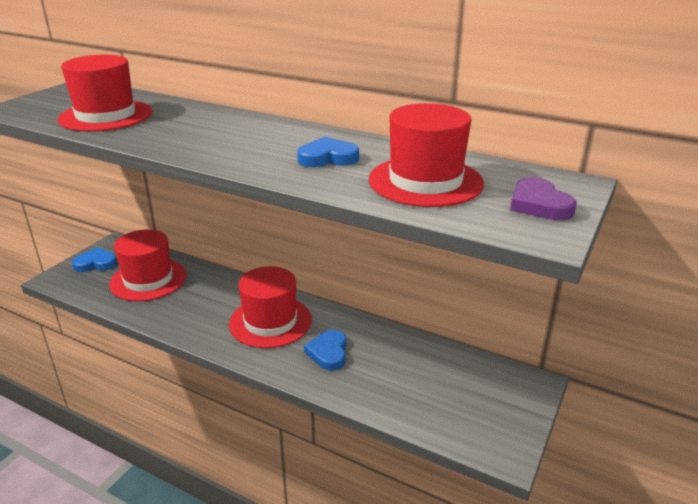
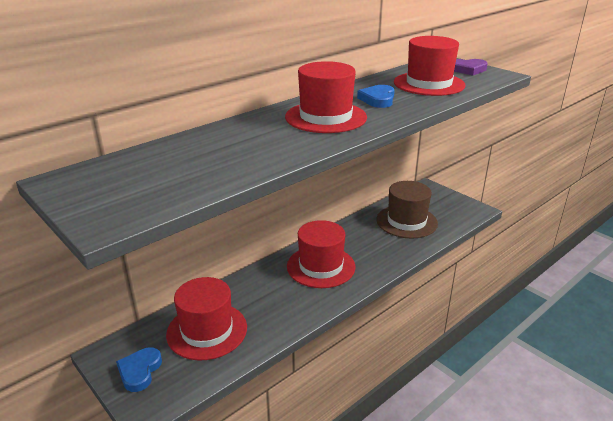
camera: 70 degrees left, 0 degrees up
(106, 116) = (203, 166): red hat -> red hat (325, 117)
(328, 352) = (371, 247): blue heart -> none
(412, 375) = (406, 221): none -> brown hat

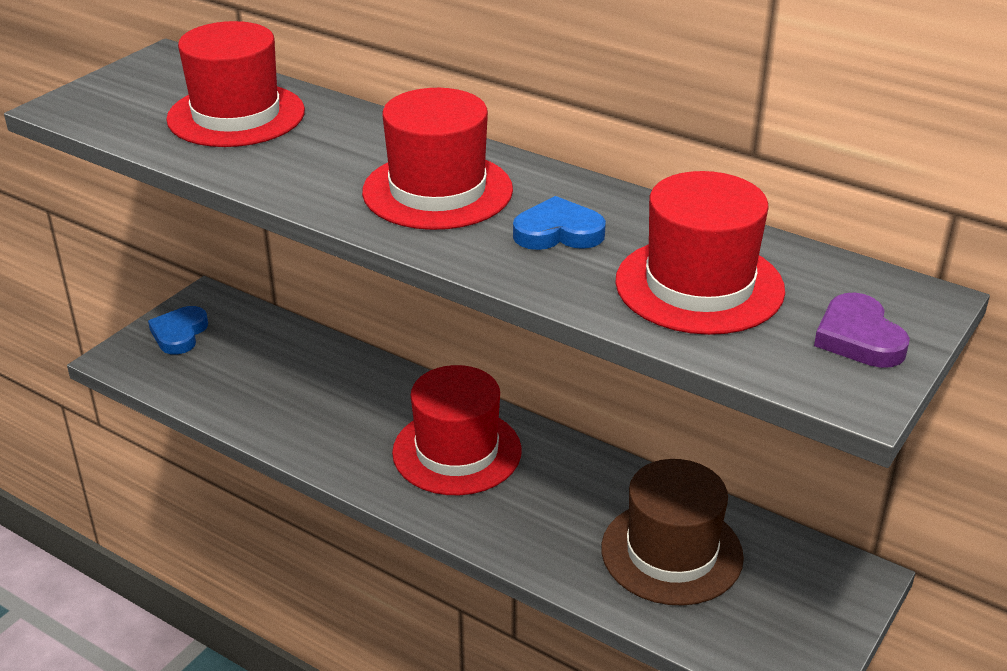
camera: 75 degrees right, 5 degrees up
(139, 371) = (179, 334): blue heart -> blue heart turned 75 degrees counterclockwise
(207, 330) = (264, 367): red hat -> red hat (236, 115)

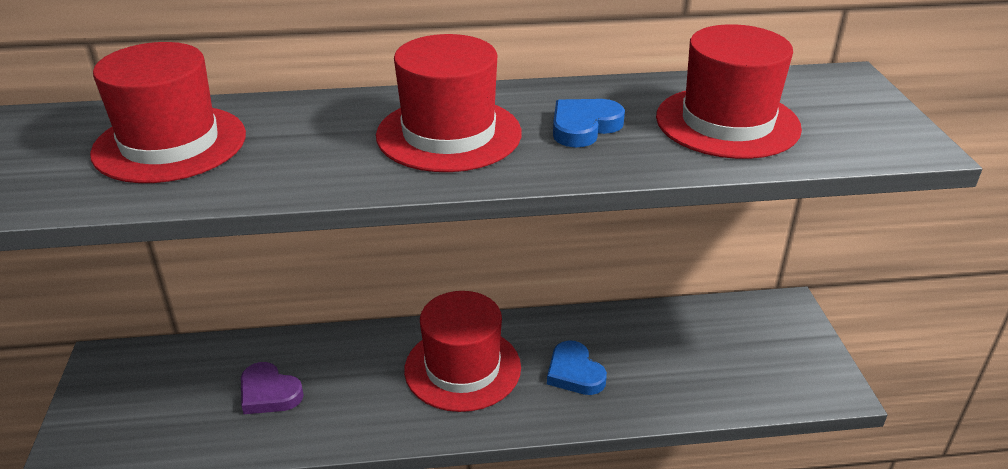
camera: 40 degrees left, 0 degrees up
(179, 334) = (110, 403): blue heart -> blue heart (574, 373)
(671, 552) = (678, 354): brown hat -> none
(858, 338) = (859, 113): purple heart -> purple heart (269, 393)

